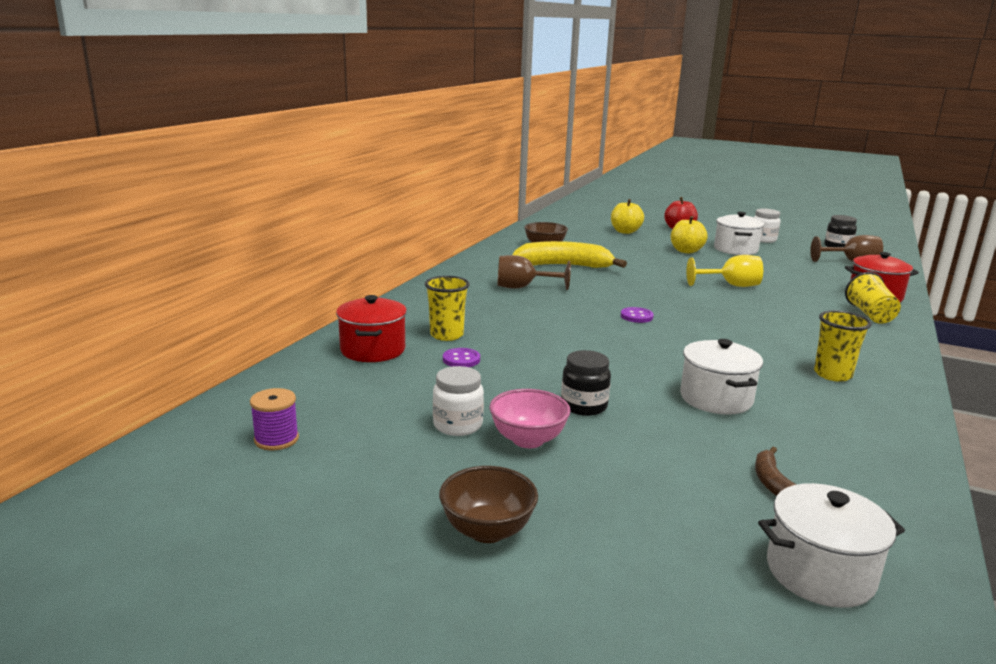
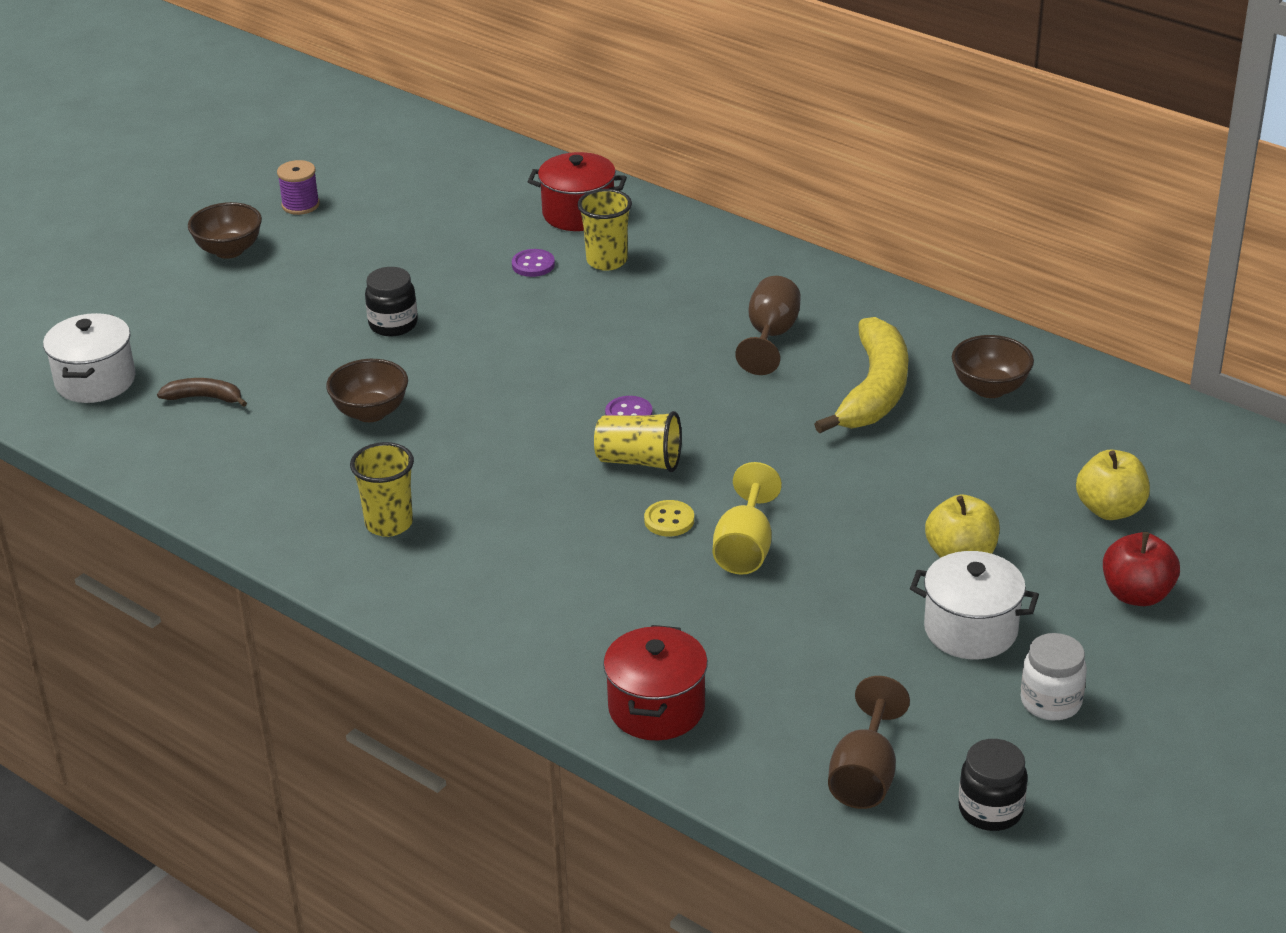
camera: 105 degrees right, 15 degrees up
(276, 439) = (406, 167): purple spool -> purple spool (300, 205)
(457, 425) = (389, 251): white jar -> none
(528, 440) = (345, 284): pink bowl -> none
(716, 398) = (370, 412): white pot -> brown bowl
(728, 301) = (669, 520): none -> yellow button
(870, 315) = (572, 657): yellow cup -> yellow cup (639, 461)

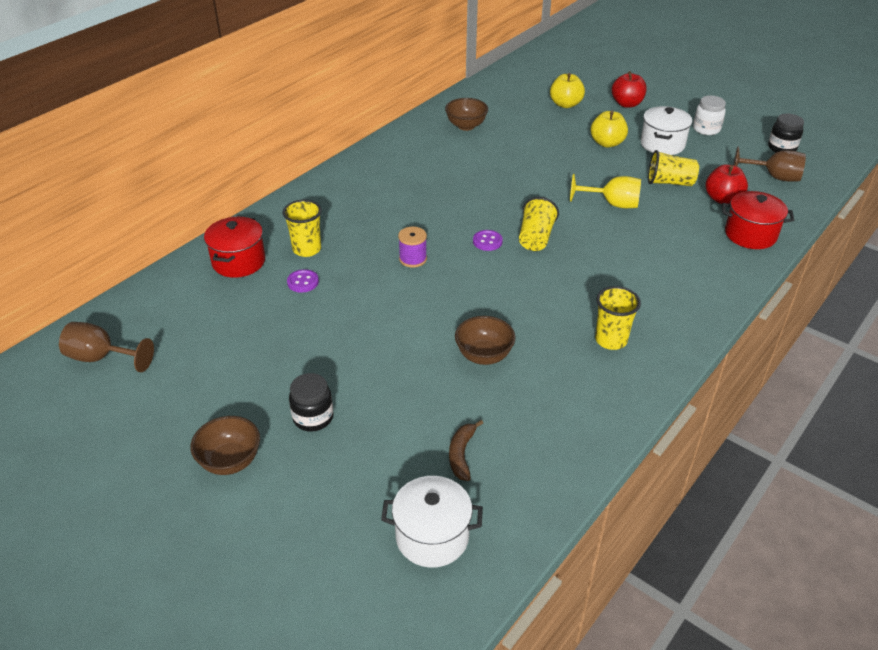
camera: 90 degrees left, 5 degrees up
(300, 205) = (166, 417): purple spool -> purple spool (413, 259)
(393, 324) = (369, 350): black jar -> black jar (313, 417)
(669, 520) = (591, 228): yellow button -> none
(770, 336) = (408, 189): brown goblet -> brown goblet (101, 358)
(774, 688) = (722, 199): none -> red apple
(825, 625) = (669, 182): none -> yellow cup
(874, 390) = (466, 158): yellow banana -> none

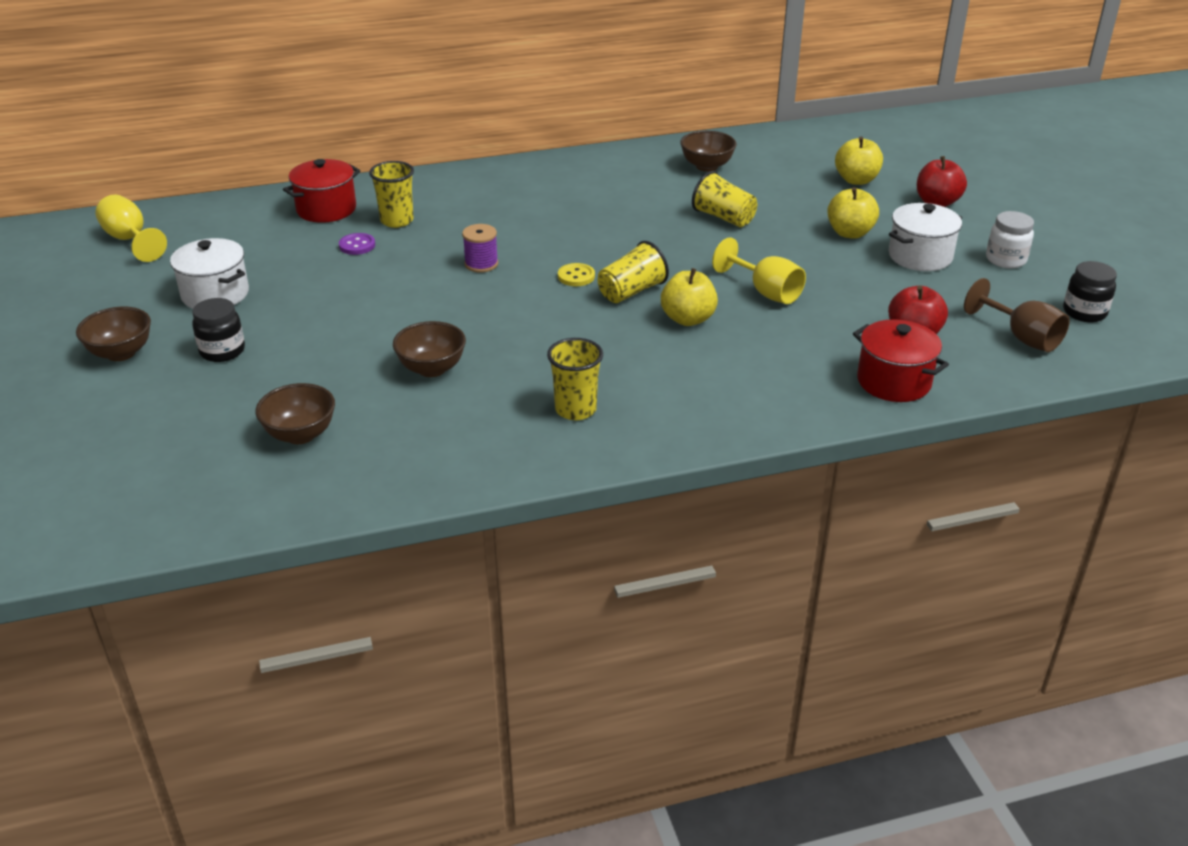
camera: 35 degrees right, 5 degrees down
(101, 358) = (130, 240): brown goblet -> yellow goblet
(432, 536) = (191, 481): white pot -> white pot (215, 294)
(461, 454) = (300, 434): brown banana -> brown bowl
(487, 241) = (576, 276): purple button -> yellow button
(593, 243) = (688, 319): none -> yellow apple
(669, 182) = (869, 296): yellow cup -> yellow cup (724, 218)

